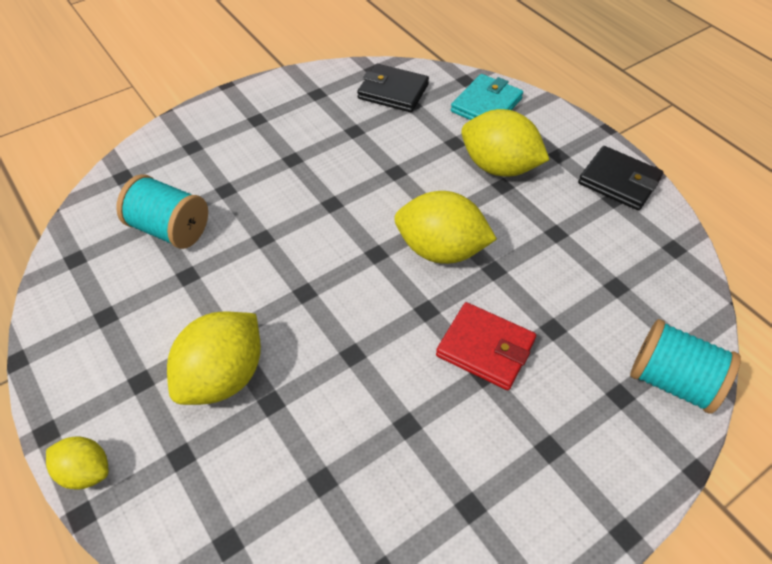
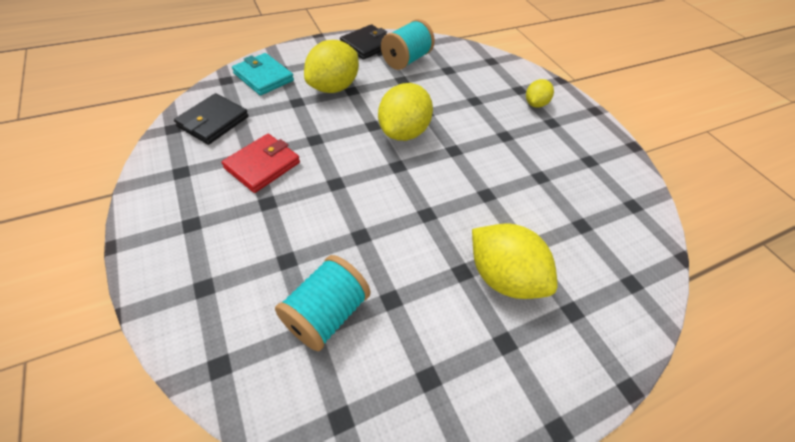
camera: 85 degrees left, 0 degrees up
(86, 471) = (593, 387): yellow lemon -> yellow lemon (535, 104)
(485, 348) = (487, 130): red wallet -> red wallet (262, 165)
(672, 381) = (511, 71): turquoise spool -> turquoise spool (406, 60)

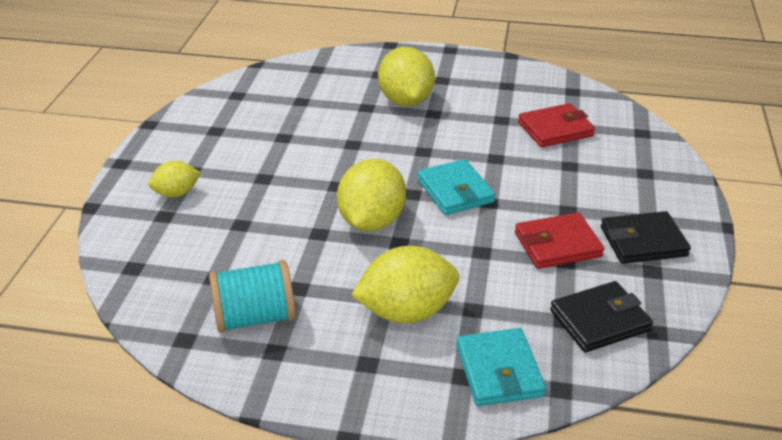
camera: 140 degrees left, 15 degrees down
(326, 313) = (555, 129): turquoise spool -> red wallet
(367, 45) = (283, 373): black wallet -> black wallet (643, 242)
(368, 182) = (455, 191): none -> turquoise wallet
(403, 132) = (371, 221): yellow lemon -> yellow lemon turned 45 degrees counterclockwise

